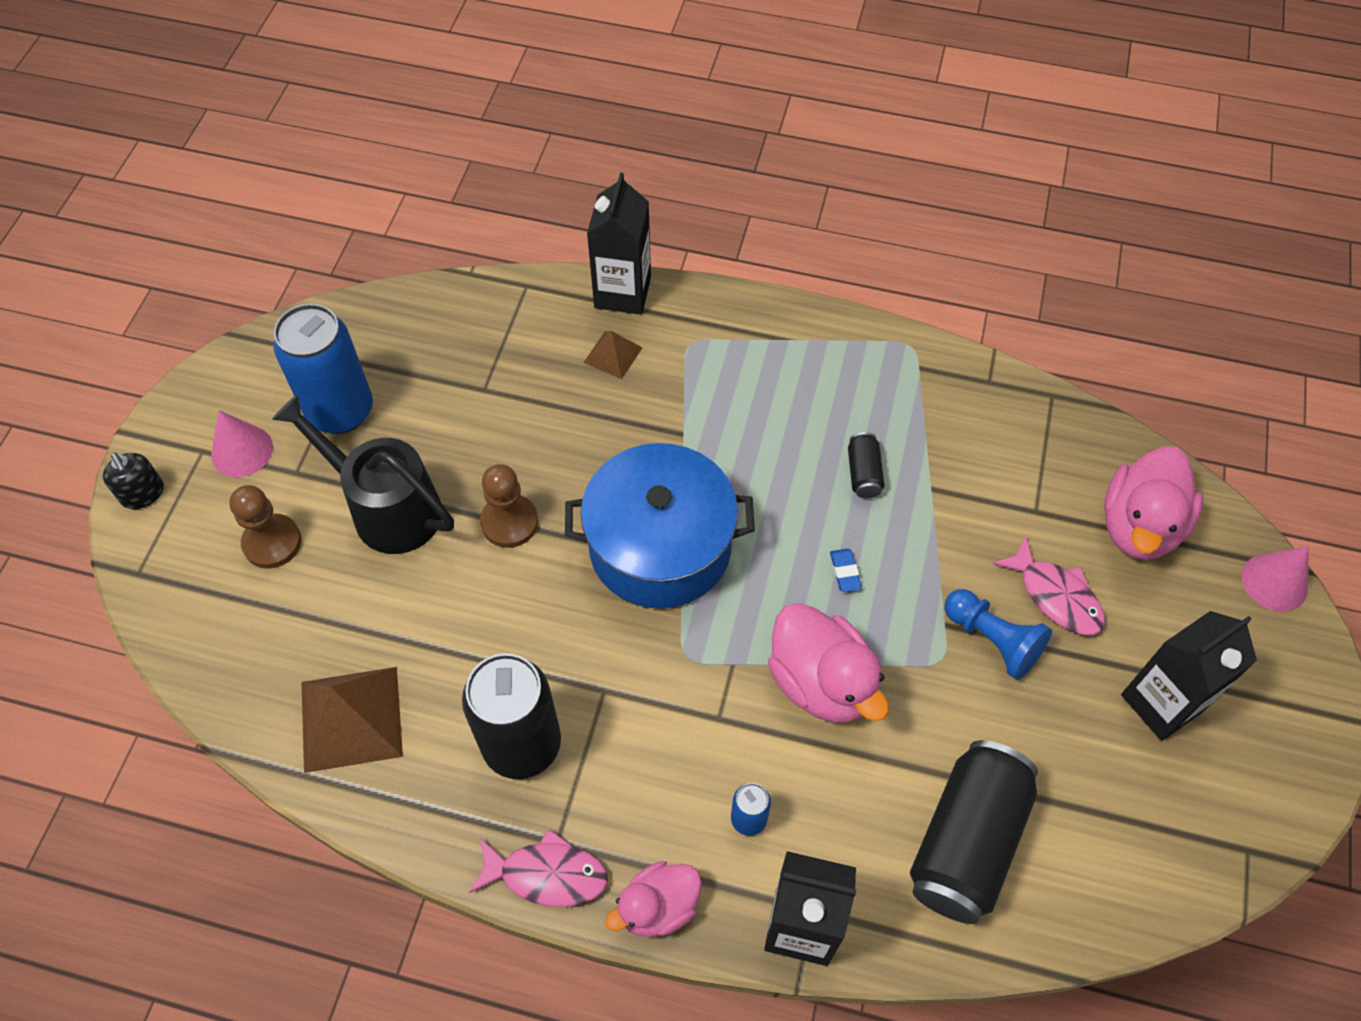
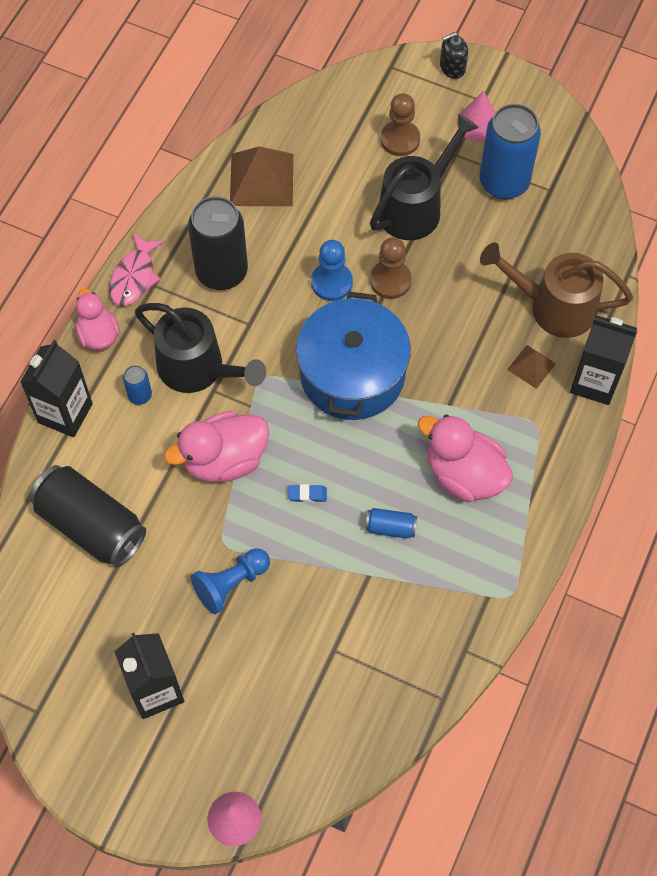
camera: 100 degrees right, 5 degrees up
(522, 593) = (332, 283): none -> blue pawn
(525, 341) = (553, 307): none -> brown watering can
(689, 744) = (198, 369): none -> black watering can
(863, 473) = (390, 527): black can -> blue can
(1056, 596) = (257, 641): pink fish -> none
(1139, 526) = (304, 727): pink duck -> pink duck (464, 474)

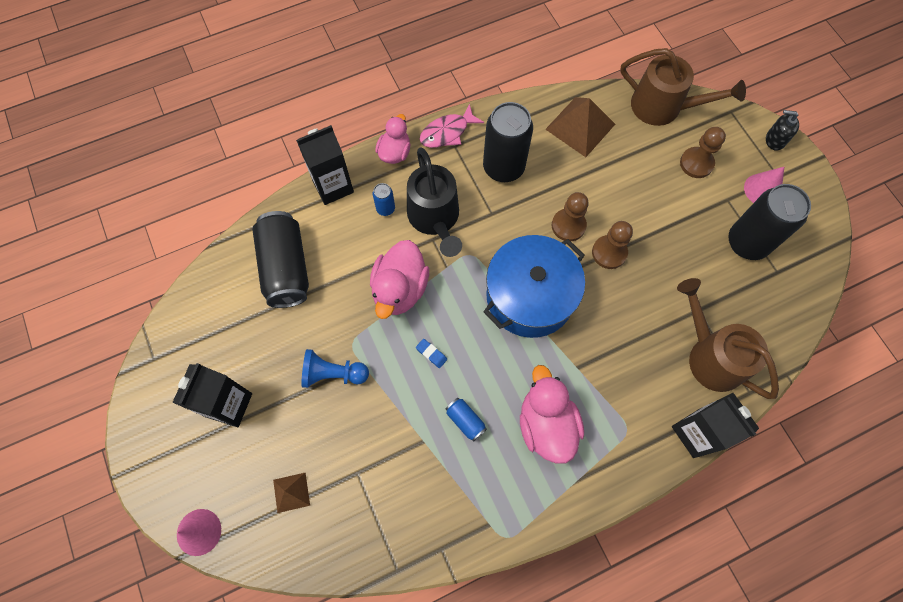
camera: 40 degrees right, 5 degrees up
(224, 460) = (400, 289): pink duck -> pink duck turned 90 degrees counterclockwise
(325, 105) = (663, 107): none -> brown watering can
(332, 283) = (568, 225): blue pawn -> brown pawn
(416, 206) = (669, 216): black watering can -> none
(504, 182) = (747, 243): blue can -> black can
(531, 366) = (659, 386): brown pyramid -> brown pyramid (291, 492)

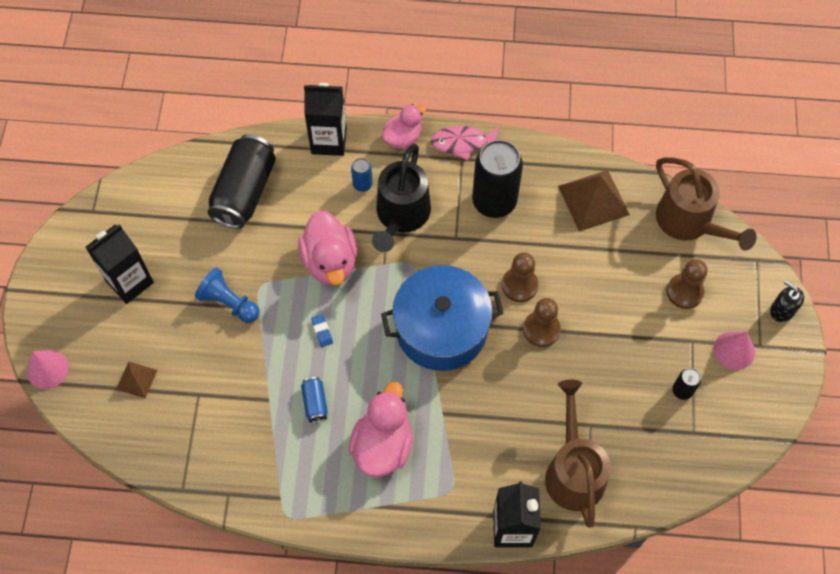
camera: 30 degrees right, 5 degrees down
(400, 289) = (330, 262): pink duck -> pink duck turned 60 degrees counterclockwise
(747, 243) = (682, 390): black can -> black can, size x0.44

